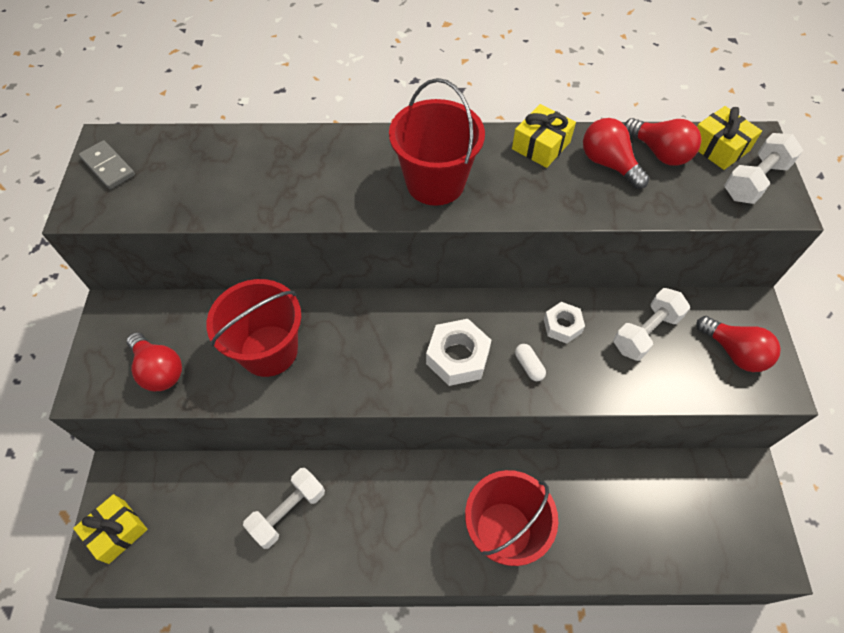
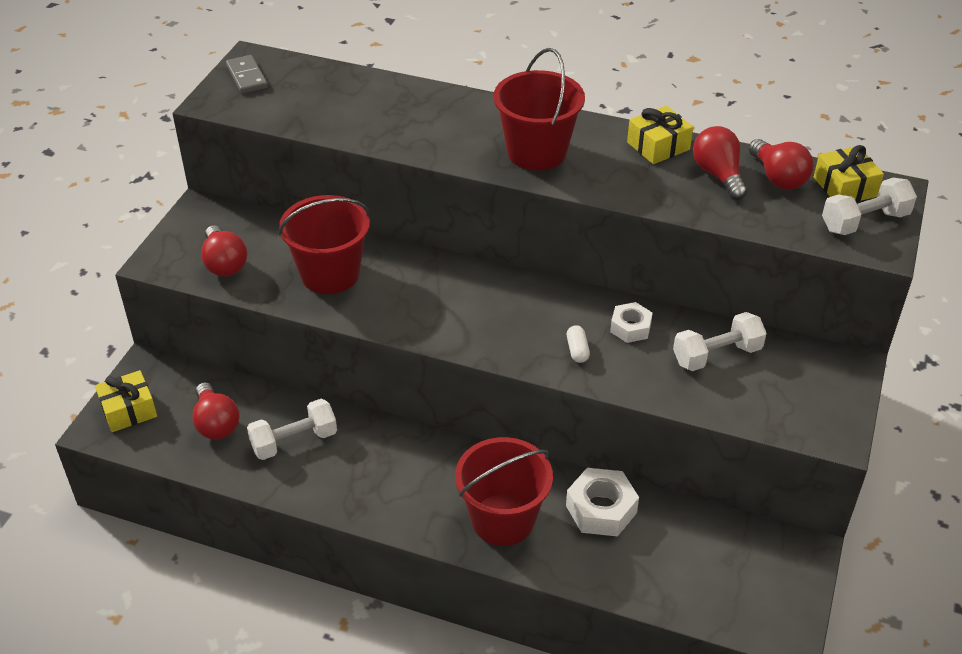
camera: 20 degrees right, 15 degrees down
(457, 357) = (509, 325): white nut -> white nut (601, 509)
(734, 352) = (804, 395): red light bulb -> red light bulb (216, 423)

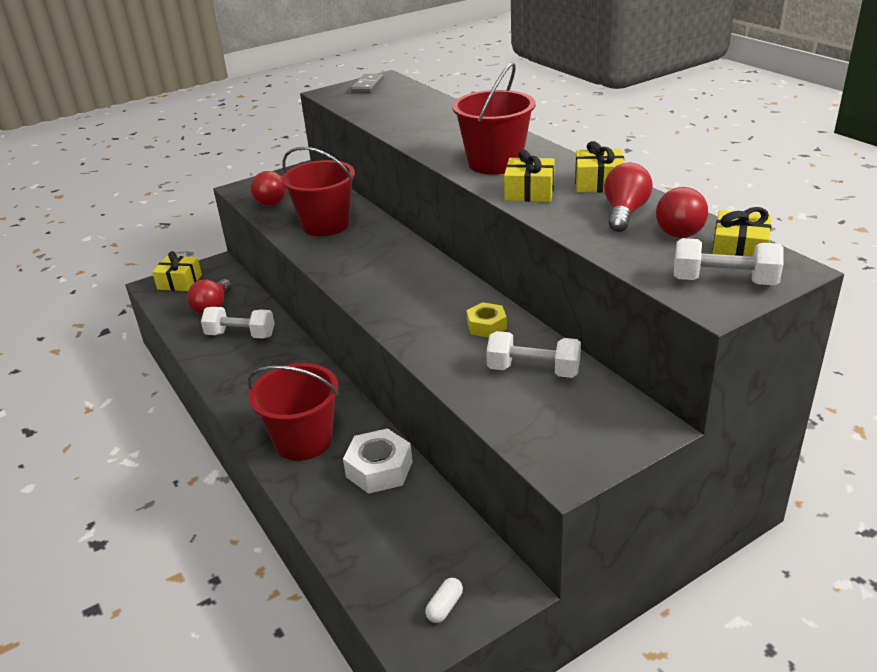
camera: 40 degrees right, 10 degrees down
(577, 350) = (426, 324): white capsule -> white capsule (445, 606)
(612, 179) = (529, 192): none -> yellow gift
(630, 328) = (486, 326): white nut -> yellow nut

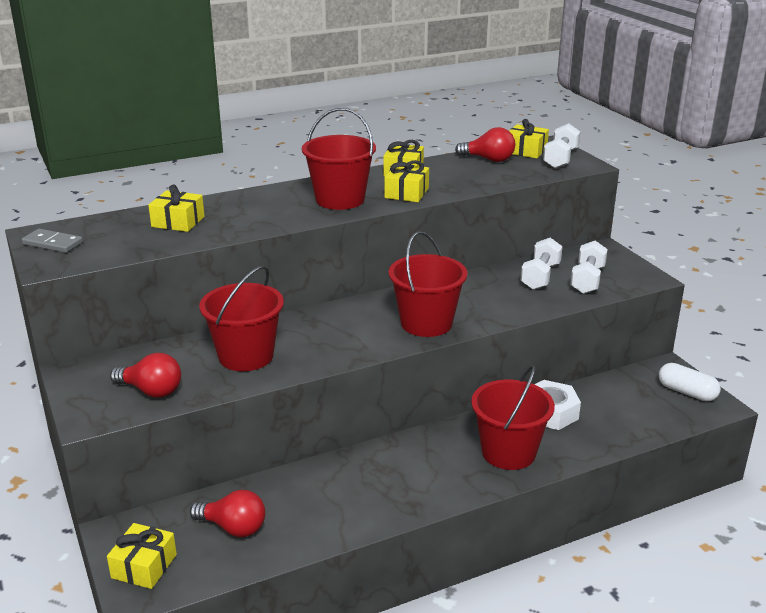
camera: 85 degrees left, 5 degrees down
(240, 335) = (310, 500): white dumbbell -> white dumbbell (587, 280)
(395, 302) = (426, 323): none -> red bucket
(418, 112) = (178, 222): none -> yellow gift
(445, 606) = (687, 392): white capsule -> white capsule, size x1.74
(486, 326) = (477, 287): yellow nut -> none
(624, 213) = (458, 170): red light bulb -> none

